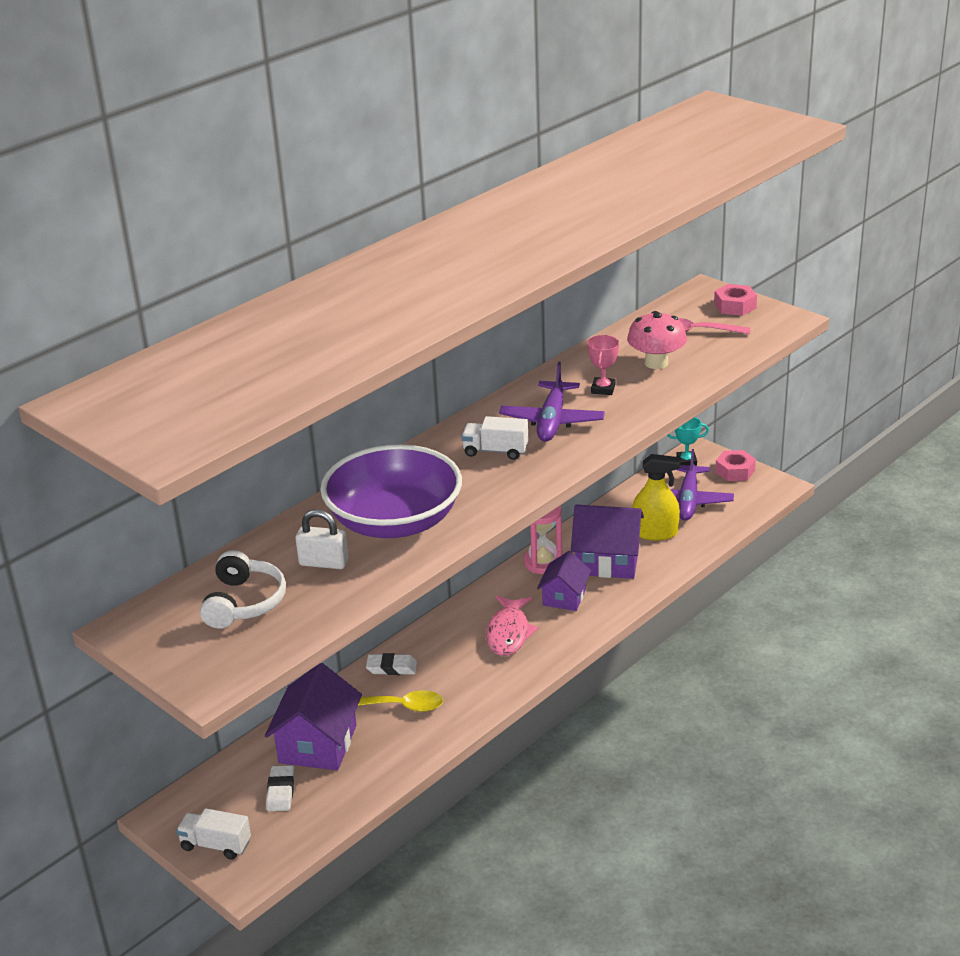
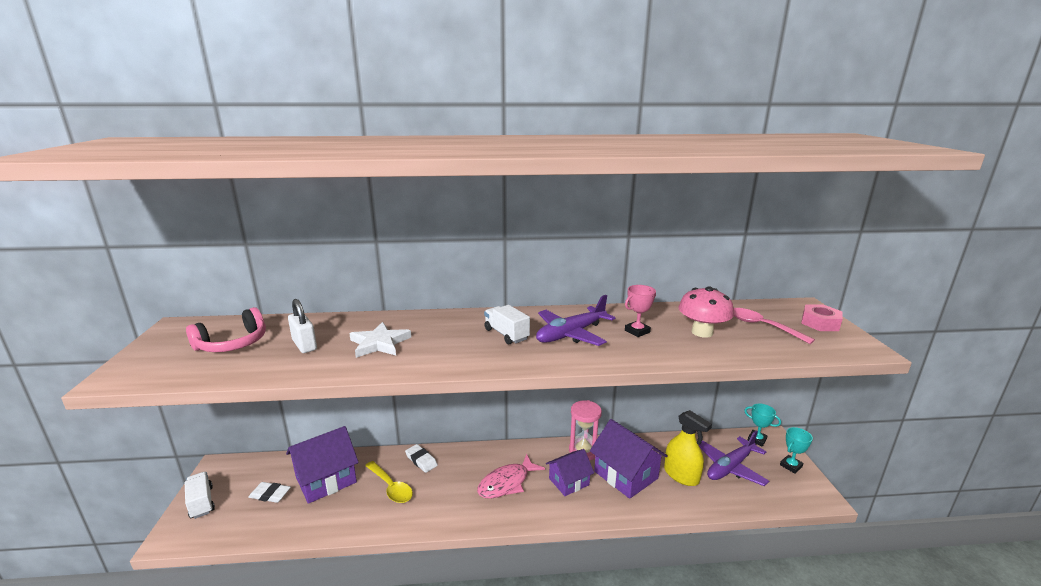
camera: 40 degrees right, 10 degrees down
(244, 602) = (233, 343): white headphones -> pink headphones
(281, 791) = (270, 494): white eraser -> white eraser turned 60 degrees clockwise
(394, 521) = (379, 343): purple bowl -> white star
(735, 471) = (791, 466): pink nut -> turquoise trophy

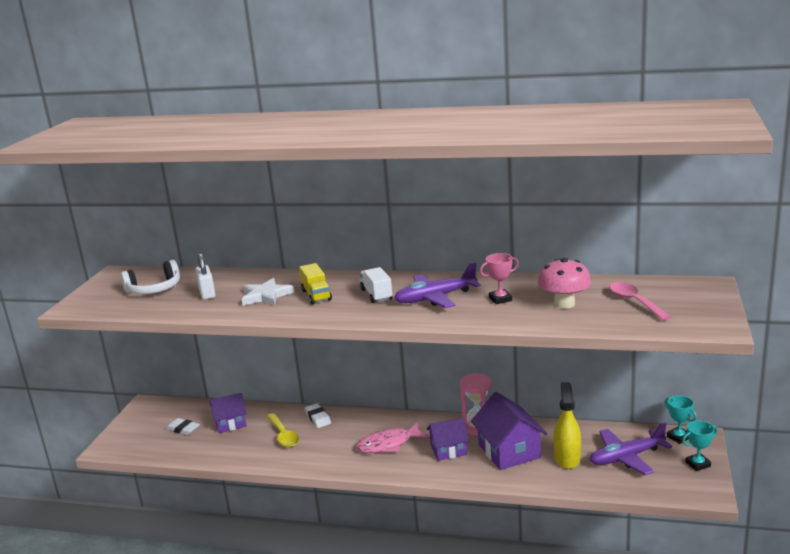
camera: 20 degrees right, 0 degrees up
(201, 502) = (130, 428): white truck -> none
(233, 343) = (154, 289): pink headphones -> white headphones
(326, 479) = (230, 423): purple house -> purple house, size x0.63
(439, 339) = (316, 295): none -> yellow truck
(681, 475) = (567, 458): yellow spray bottle -> yellow spray bottle turned 150 degrees counterclockwise
(820, 323) = (702, 302): pink nut -> none

